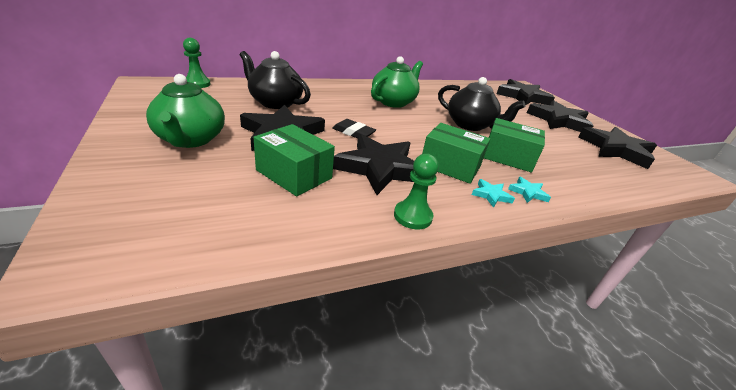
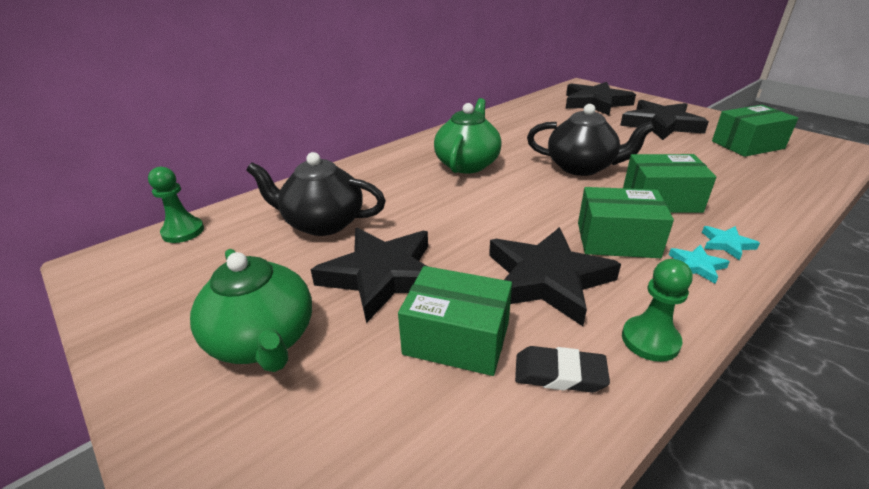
camera: 15 degrees left, 0 degrees up
(353, 132) = (465, 234): black eraser -> black eraser (559, 374)
(616, 150) = (747, 145): black star -> green box

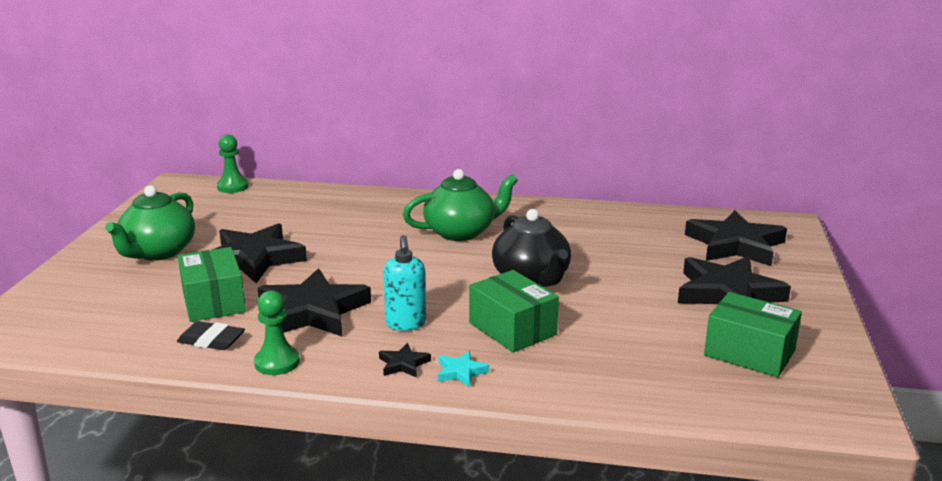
camera: 50 degrees right, 10 degrees down
(323, 223) = (293, 219): black teapot -> none
(559, 374) = (211, 340): black eraser -> black eraser turned 45 degrees counterclockwise
(617, 240) = (406, 324): green box -> turquoise soap dispenser
(696, 266) = (403, 364): turquoise star -> black star

